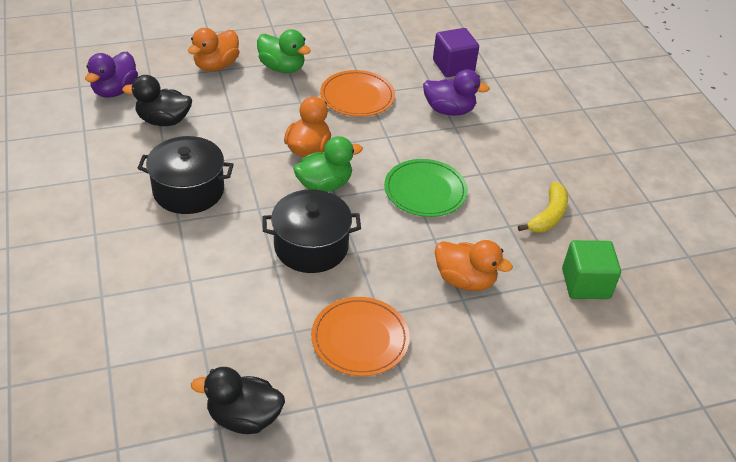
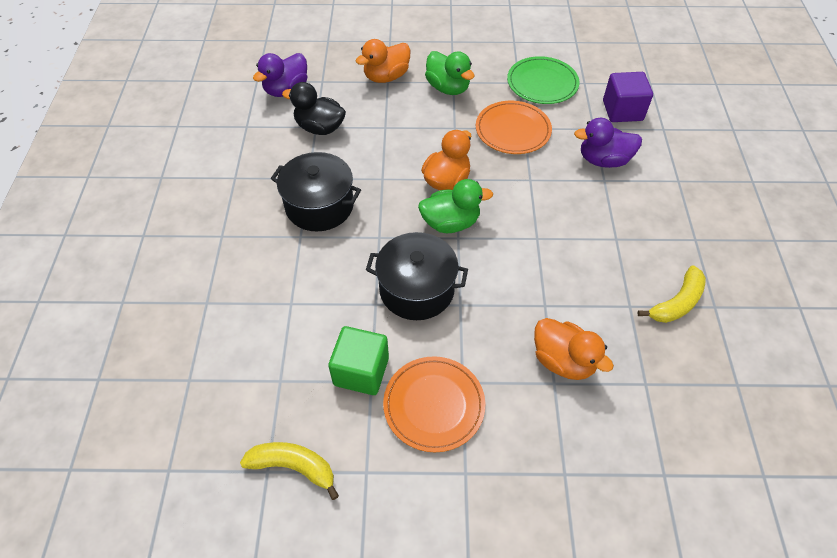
camera: 20 degrees right, 10 degrees up
(244, 417) = (294, 466): black duck -> yellow banana
(425, 191) = (551, 248): green plate -> green plate (542, 83)
(449, 110) = (603, 160): purple duck -> purple duck turned 150 degrees clockwise
(585, 284) = (696, 394): green cube -> green cube (361, 371)

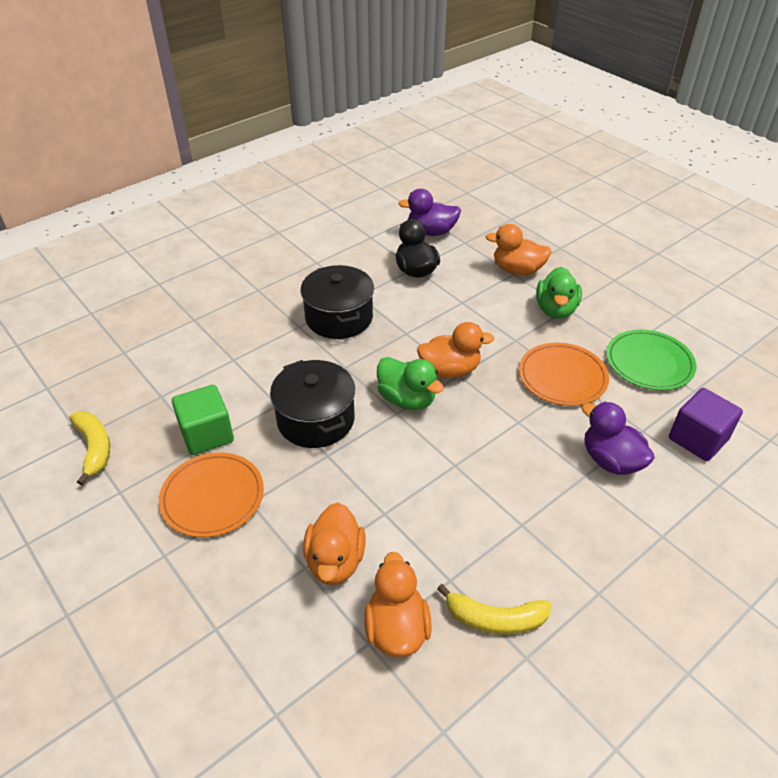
camera: 50 degrees right, 10 degrees down
(646, 360) = (396, 628): none -> orange duck

